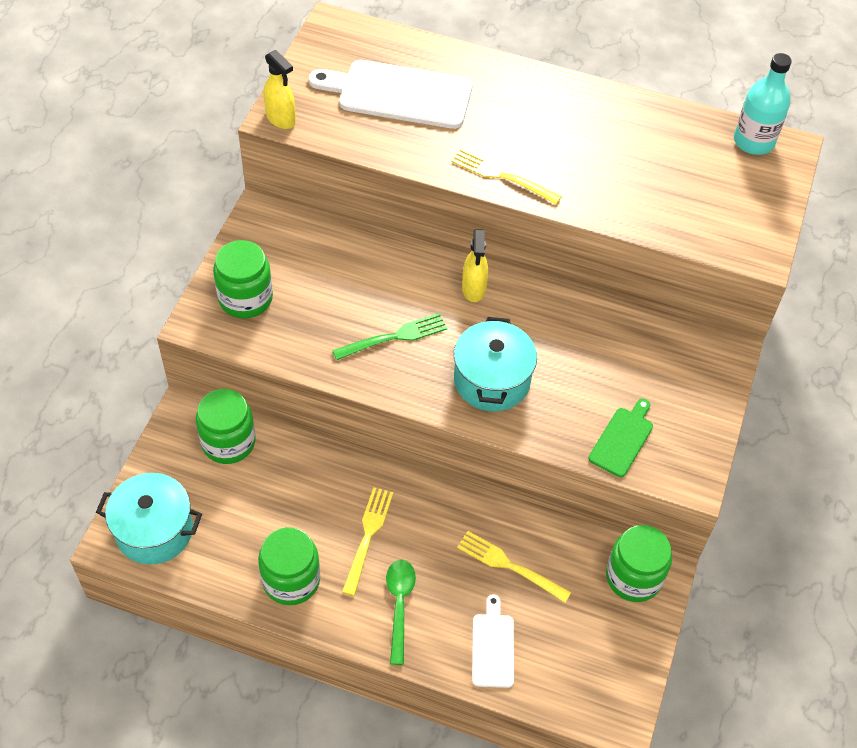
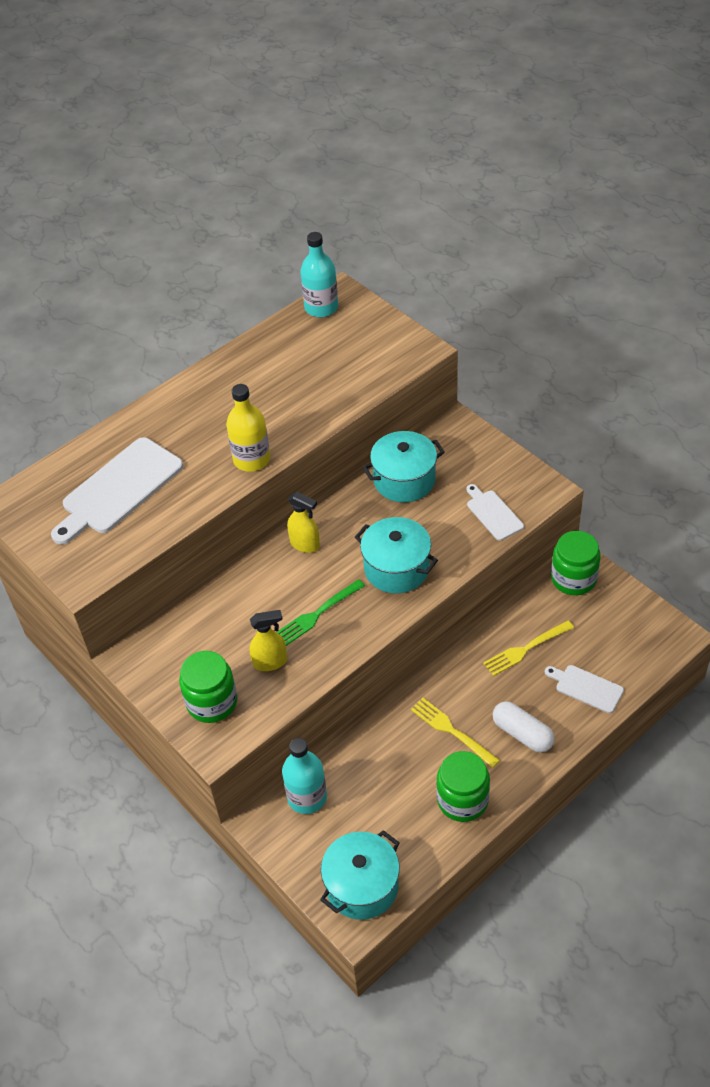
camera: 55 degrees left, 5 degrees down
(228, 442) = (307, 797): green jar -> turquoise bottle
(281, 119) = (85, 578): yellow spray bottle -> yellow spray bottle (270, 662)
(394, 337) = (317, 614): green fork -> green fork turned 135 degrees counterclockwise
(399, 605) = (522, 733): green spoon -> white capsule
(502, 176) = (252, 459): yellow fork -> yellow bottle
(614, 338) = (404, 480): none -> turquoise pot
(622, 439) = (493, 513): green cutting board -> white cutting board

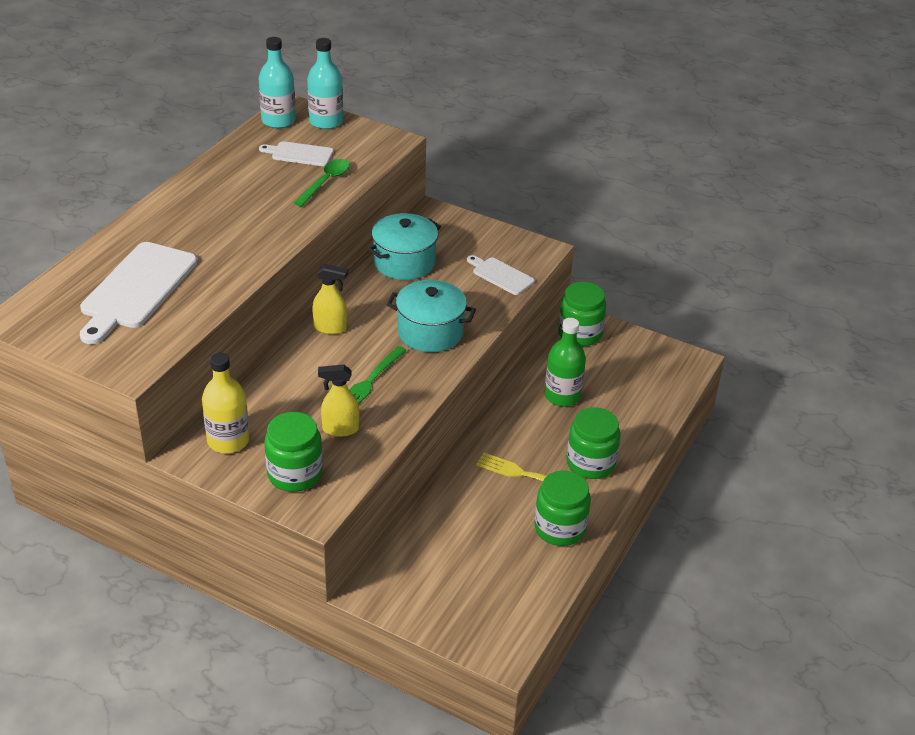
camera: 25 degrees left, 10 degrees down
(252, 459) = (266, 245): yellow bottle -> yellow bottle (228, 440)
(270, 662) = (340, 429): yellow spray bottle -> yellow spray bottle turned 150 degrees counterclockwise
(307, 797) = (406, 559): turquoise bottle -> turquoise bottle (326, 121)
(336, 391) = (326, 182): none -> green spoon
(362, 886) = (495, 622): turquoise pot -> none
(522, 733) = (590, 463): white capsule -> green jar
(526, 649) = (562, 396): yellow fork -> green bottle
(586, 687) = (631, 415): white cutting board -> white cutting board (299, 154)

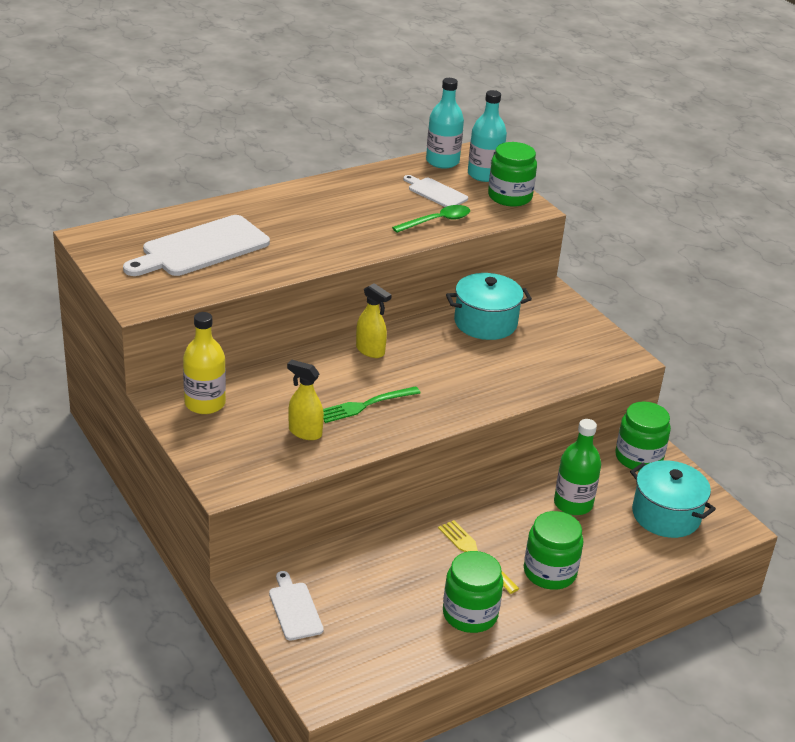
camera: 30 degrees right, 5 degrees down
(295, 474) = (235, 451): green jar -> green jar (509, 197)
(430, 332) = (456, 387): turquoise pot -> turquoise pot (666, 515)
(501, 275) = (567, 365): white cutting board -> white cutting board (294, 609)

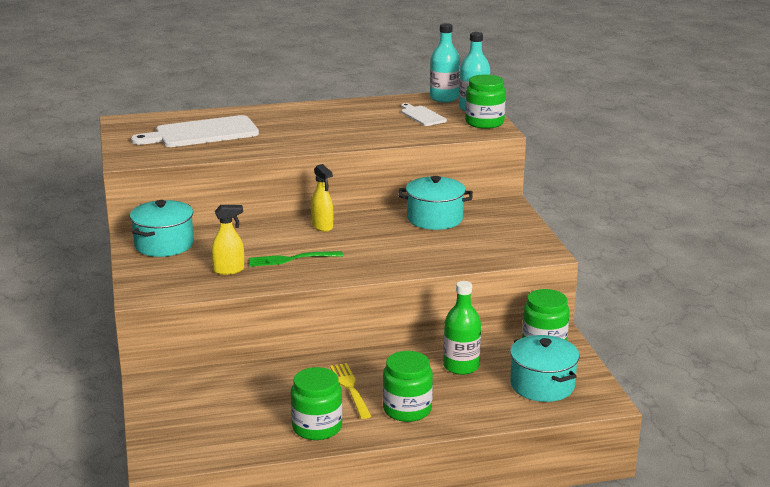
camera: 20 degrees right, 10 degrees down
(205, 403) = (164, 244): yellow bottle -> turquoise pot
(294, 609) = (173, 402): white cutting board -> none
(305, 432) = (229, 270): yellow spray bottle -> yellow spray bottle turned 120 degrees clockwise
(437, 221) = (408, 132): green spoon -> none

